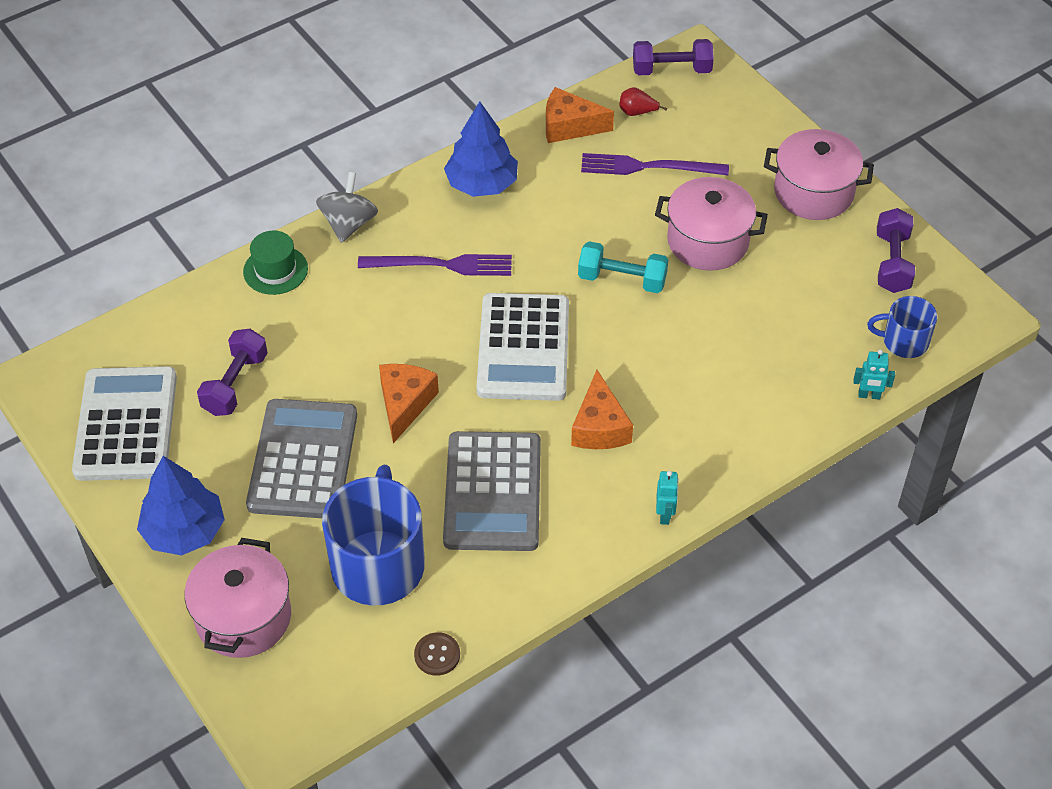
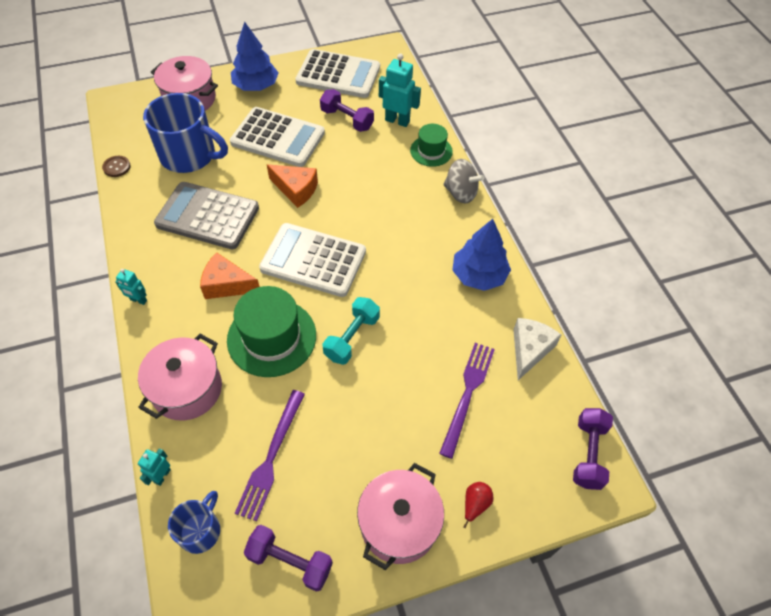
camera: 105 degrees right, 5 degrees up
(220, 322) = (397, 121): none -> turquoise robot
(303, 460) = (278, 138): grey calculator -> white calculator
(441, 265) = (406, 233): purple fork -> purple fork (271, 457)
(569, 126) = (529, 350): orange cheese -> white cheese
(637, 112) = (536, 406): red pear -> red pear (475, 504)
(656, 355) = (272, 337): none -> green hat
(708, 241) = (370, 411): pink pot -> pink pot (187, 389)

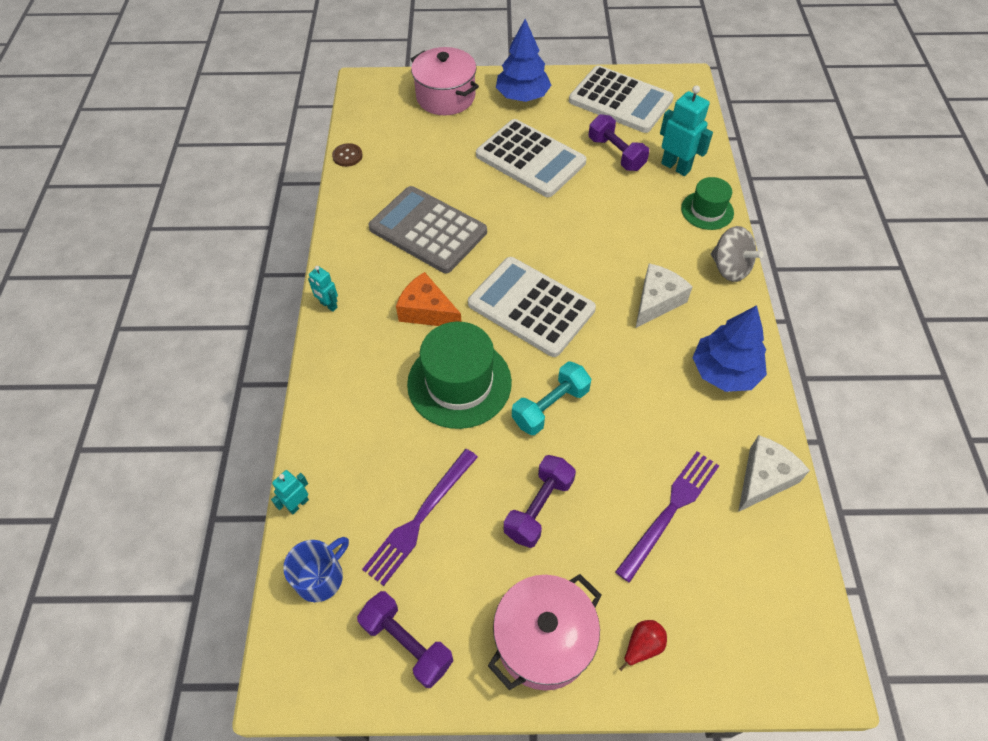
camera: 20 degrees right, 0 degrees up
(187, 389) = (351, 416): pink pot -> none
(189, 155) = (427, 159): blue mug -> none
(296, 190) = (534, 222): orange cheese -> none
(412, 232) = (657, 301): none -> white cheese
(588, 454) = (804, 628): purple dumbbell -> purple dumbbell (539, 508)

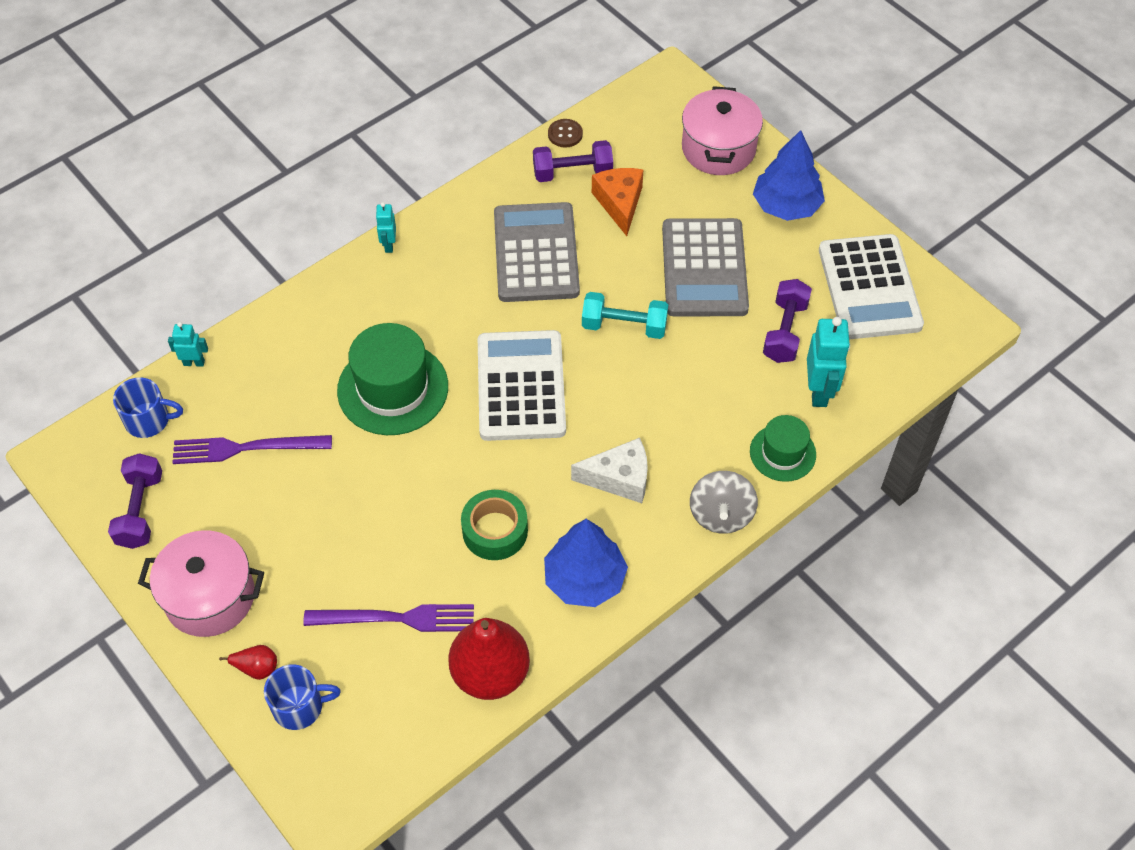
camera: 50 degrees right, 0 degrees up
(427, 311) = (446, 315): orange cheese -> orange cheese (620, 203)
(530, 159) = (704, 268): white calculator -> grey calculator
(539, 508) = (321, 522): purple dumbbell -> purple dumbbell (572, 173)
(550, 407) = (426, 468): turquoise dumbbell -> turquoise dumbbell (624, 326)
(641, 398) = (495, 531): none -> green tape
(703, 635) = (299, 706): none -> blue mug
(764, 478) = (490, 673): white cheese -> red pear

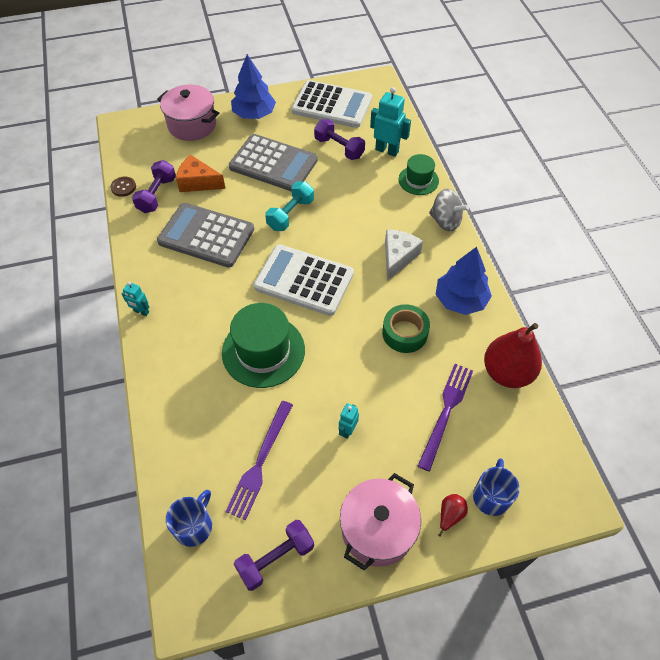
camera: 65 degrees left, 0 degrees up
(140, 510) = (275, 558): purple dumbbell -> purple dumbbell turned 60 degrees counterclockwise
(194, 362) = (160, 474): turquoise robot -> turquoise robot (347, 430)

